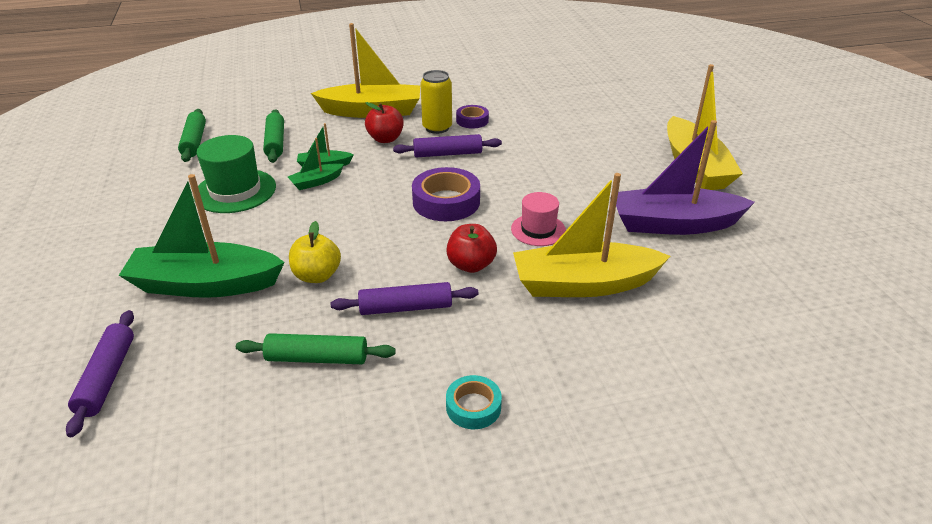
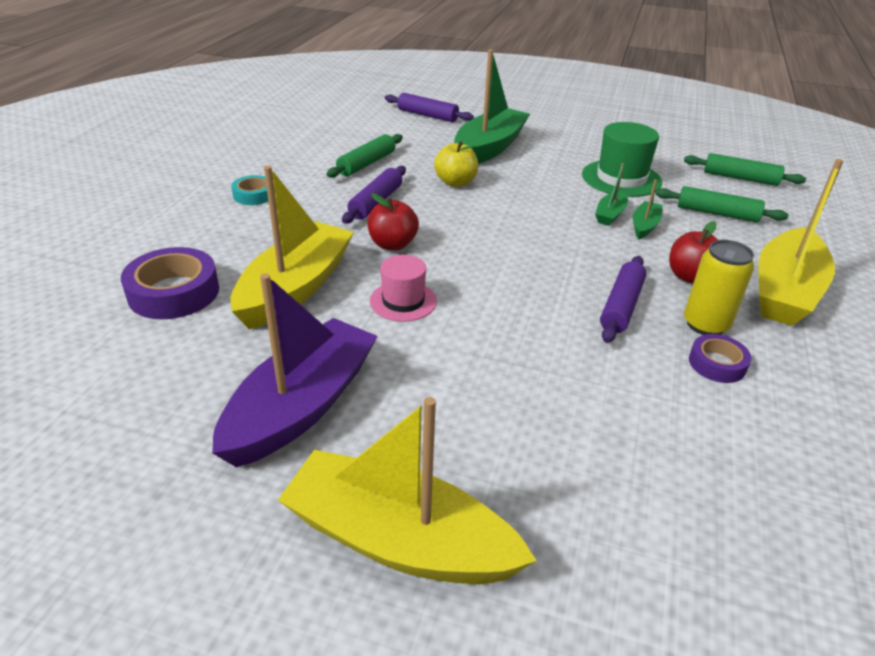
camera: 120 degrees right, 0 degrees up
(316, 182) = (610, 214): green boat -> green boat turned 150 degrees counterclockwise
(446, 202) = (510, 268): purple tape -> purple tape (174, 292)

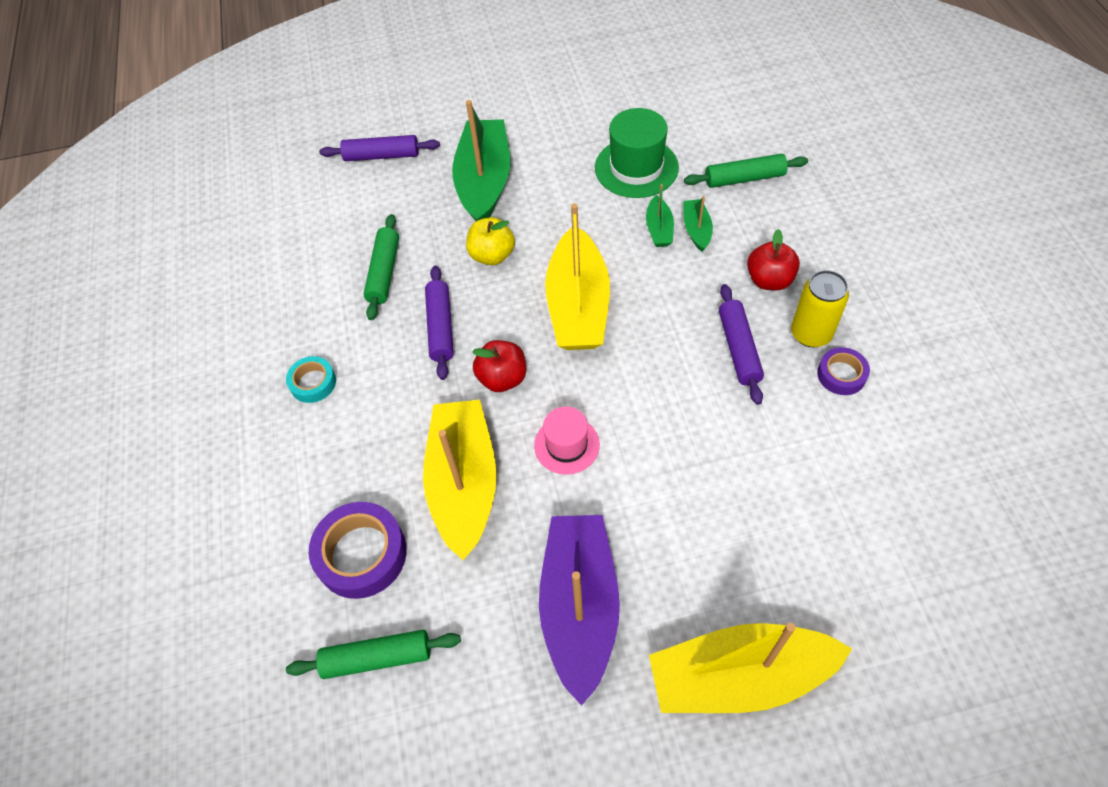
camera: 25 degrees left, 20 degrees up
(740, 178) = (736, 112): green rolling pin -> green rolling pin (377, 658)
(785, 291) = (846, 257): yellow boat -> yellow boat (578, 305)

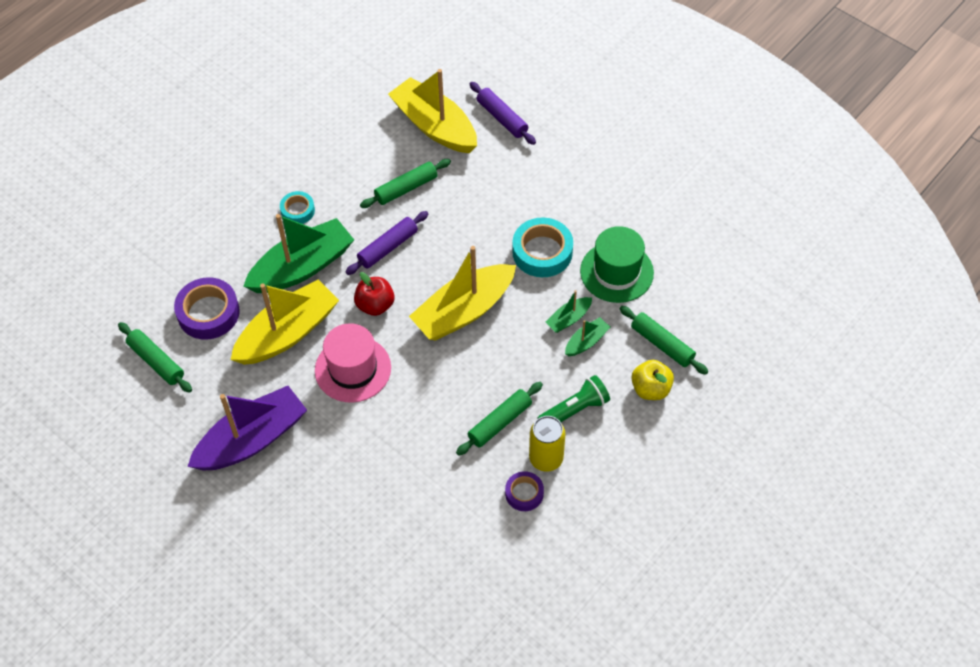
camera: 50 degrees right, 0 degrees up
(484, 182) = (527, 192): green boat -> green boat (302, 267)
(492, 255) = (467, 237): yellow apple -> yellow apple (650, 389)
(564, 208) = (542, 252): none -> turquoise tape
(566, 445) = (353, 369): pink hat -> pink hat, size x1.57
(739, 349) = (500, 423): purple rolling pin -> green rolling pin
(740, 676) = (266, 543): yellow boat -> yellow boat (434, 126)
(769, 280) = (575, 410): red apple -> green flashlight

